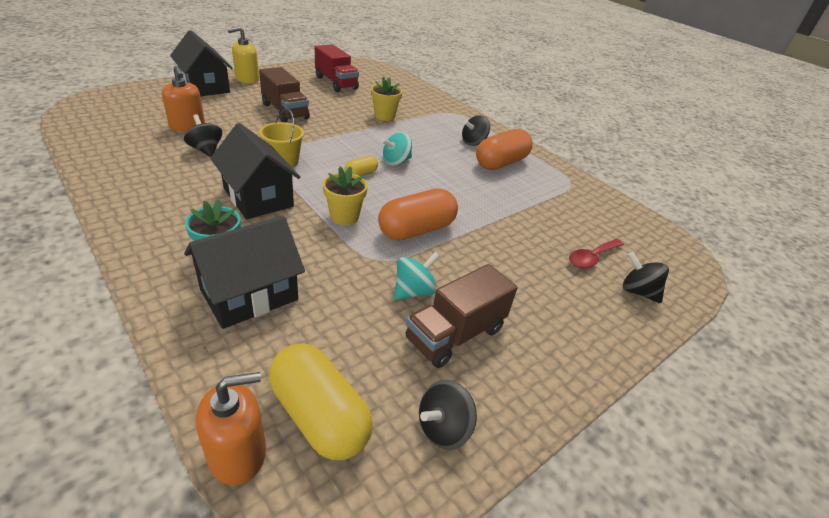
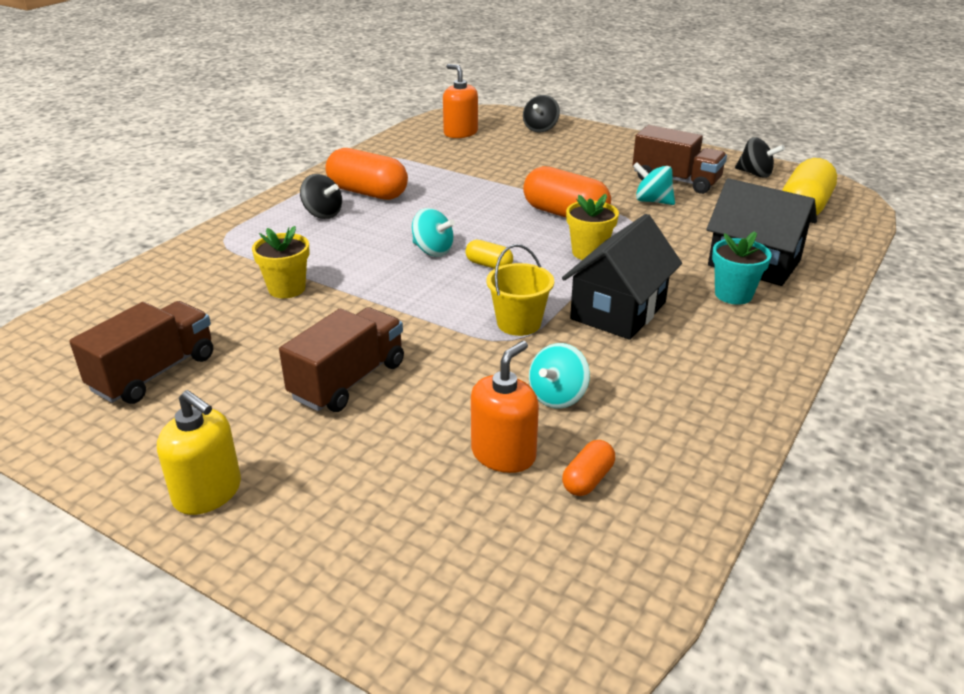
camera: 105 degrees left, 5 degrees down
(143, 137) = (587, 479): none -> orange capsule
(205, 86) = (301, 530): black house -> none
(206, 150) = (557, 397): black spinning top -> turquoise spinning top
(238, 454) = (863, 223): orange soap dispenser -> orange soap dispenser (460, 133)
(336, 83) = (154, 373): red truck -> brown truck
(592, 258) = (514, 144): red spoon -> none

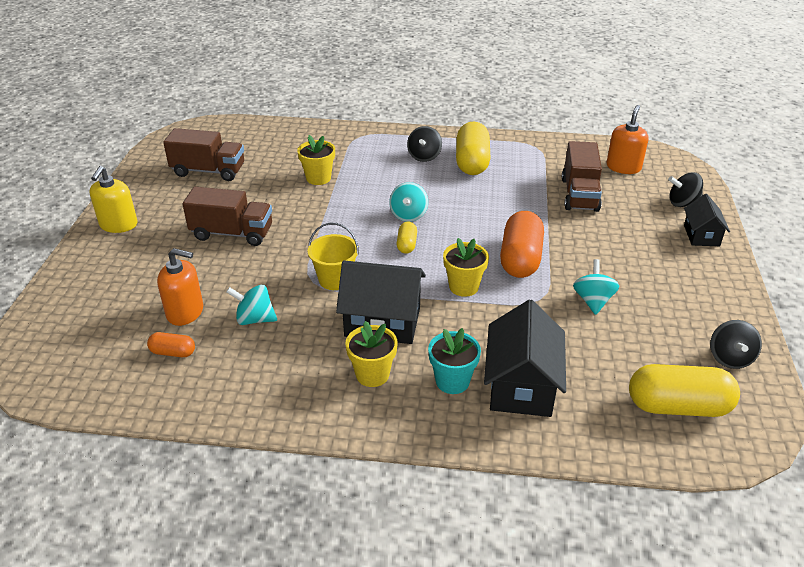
camera: 65 degrees right, 5 degrees up
(367, 193) = (472, 162): orange capsule -> yellow capsule
(593, 136) = (701, 235): none -> black house
(676, 180) = (654, 306): brown truck -> brown truck (579, 194)
(703, 336) = (372, 374): none -> yellow flower pot

